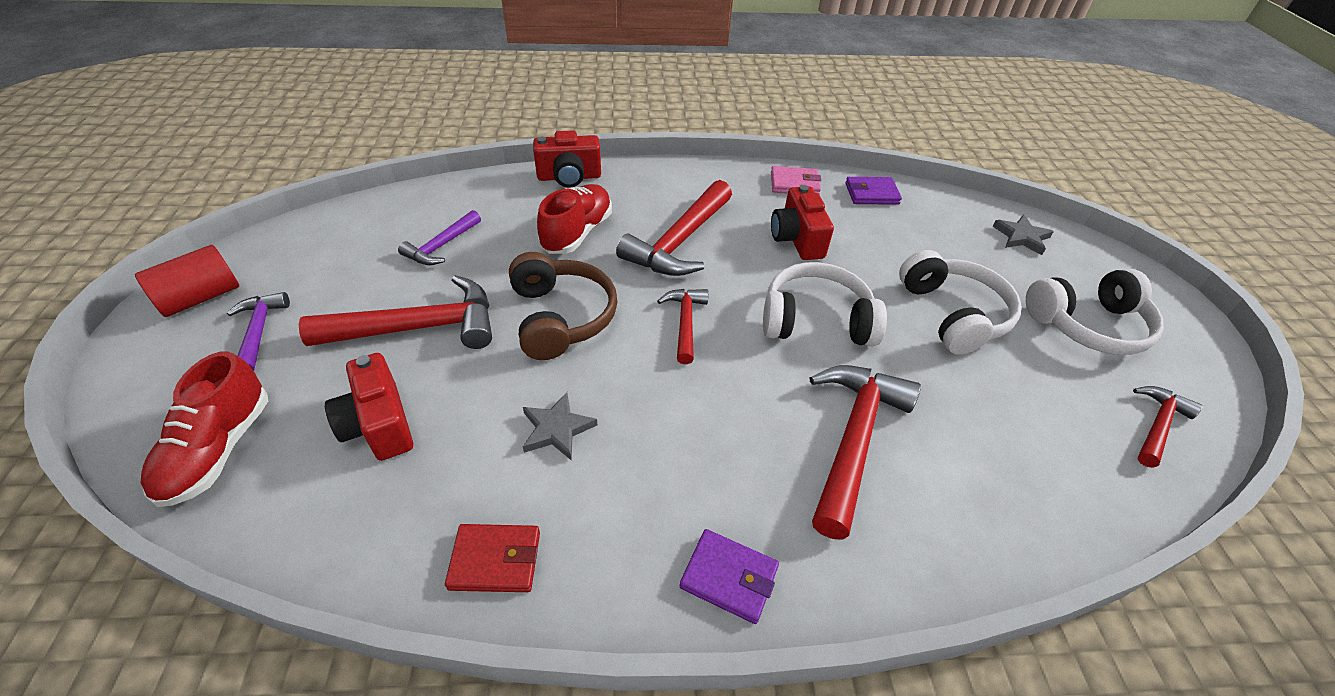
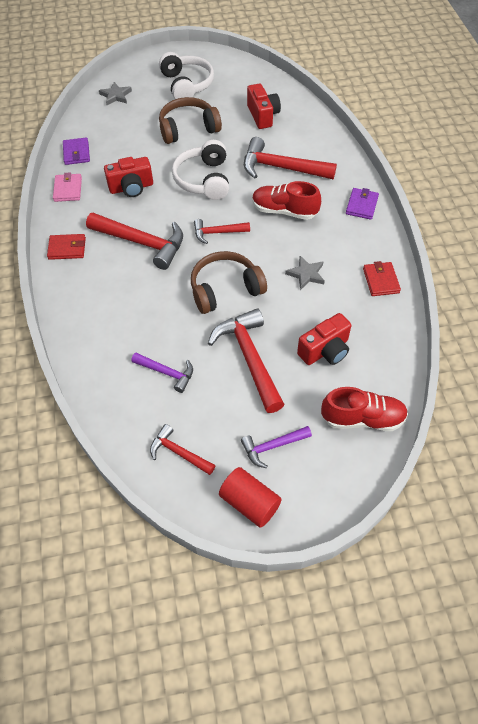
camera: 95 degrees left, 10 degrees up
(569, 177) = (69, 316): red camera -> red camera (263, 115)
(577, 233) = (140, 297): red shoe -> red shoe (284, 211)
(683, 180) = (67, 248): none -> red wallet
(953, 314) = (188, 129): white headphones -> brown headphones
(1157, 425) = (247, 77): red hammer -> red hammer (179, 452)

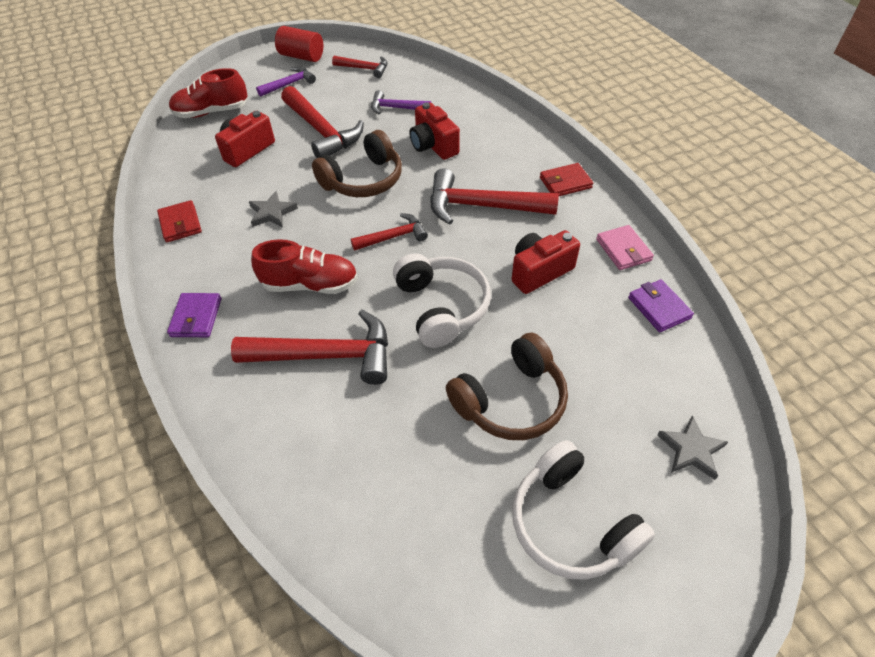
camera: 165 degrees right, 5 degrees down
(263, 115) = (383, 469): red camera -> red camera (433, 146)

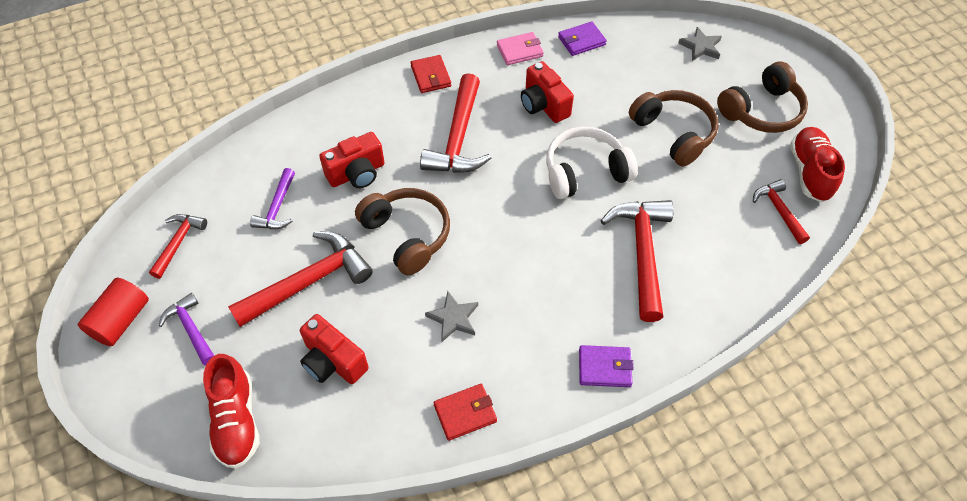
camera: 90 degrees left, 5 degrees up
(310, 284) = (560, 272): red shoe -> red shoe (810, 172)
(393, 237) = (497, 207): red hammer -> red hammer (779, 211)
(571, 523) = (761, 110): white headphones -> brown headphones

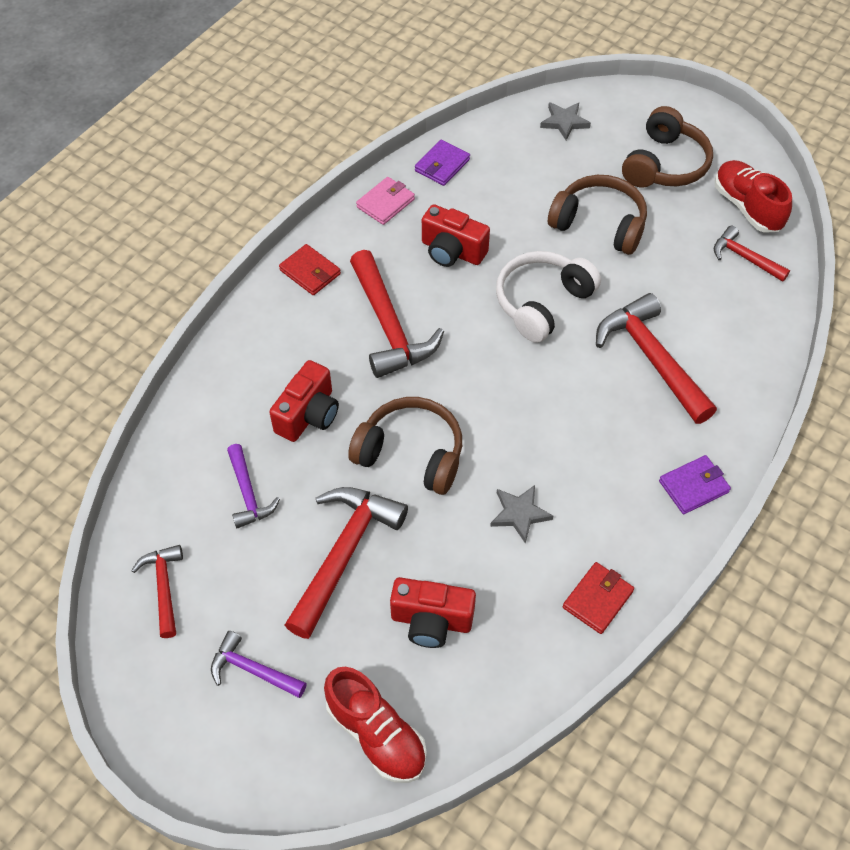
camera: 30 degrees left, 0 degrees up
(121, 320) = (165, 704): red cylinder -> none

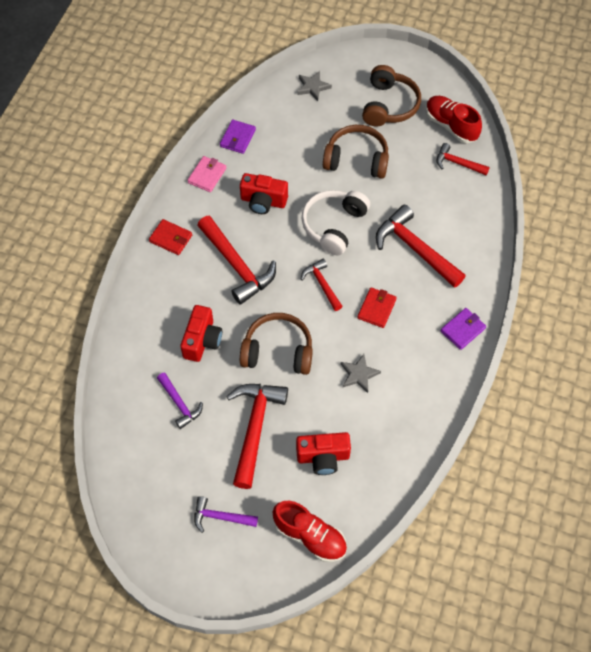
camera: 15 degrees left, 5 degrees up
(164, 587) = (145, 479): red hammer -> red hammer (322, 284)
(597, 599) = (422, 417): red wallet -> red wallet (376, 309)

